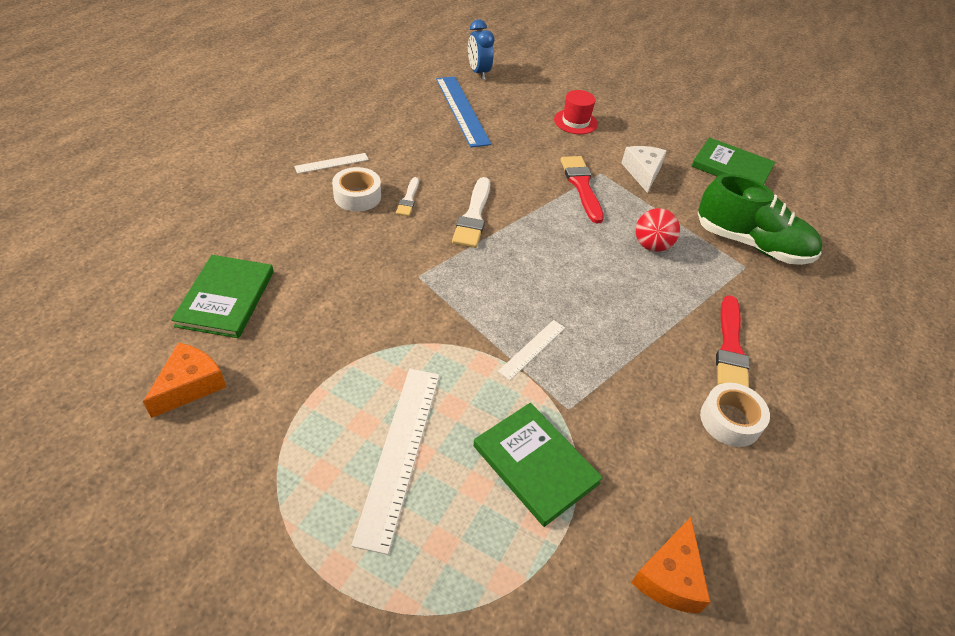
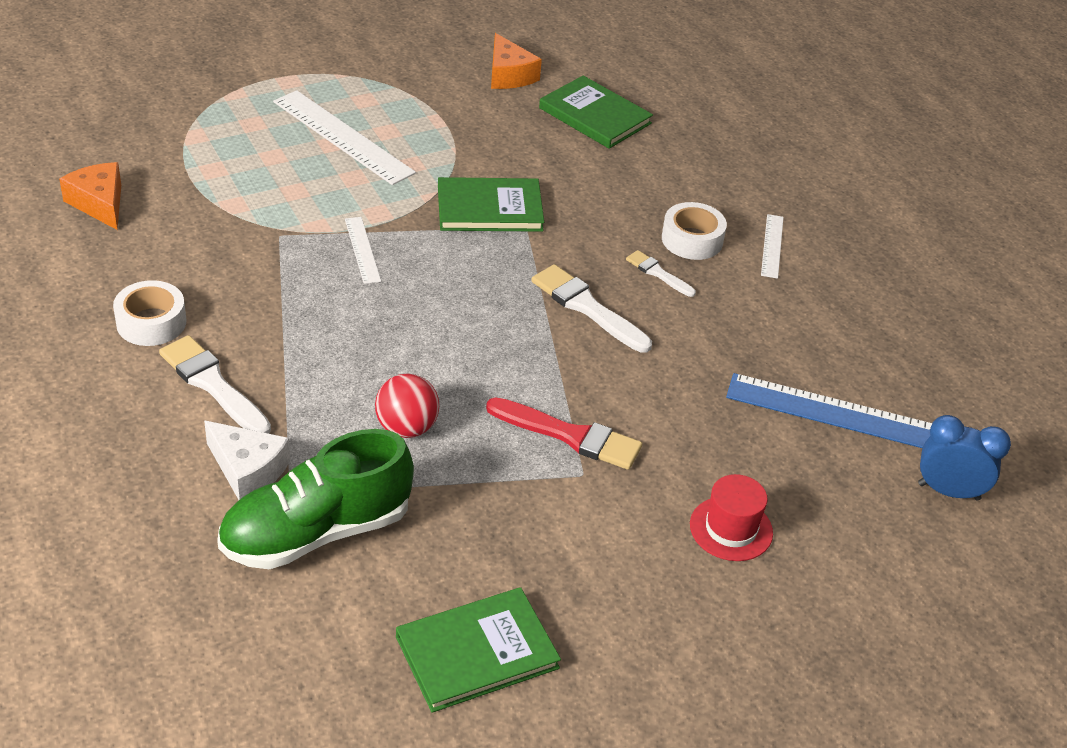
camera: 125 degrees right, 5 degrees down
(535, 464) = (255, 191): green book -> green book (489, 208)
(643, 172) = (549, 523): white cheese -> white cheese (248, 470)
(730, 347) = (213, 384): red brush -> white brush

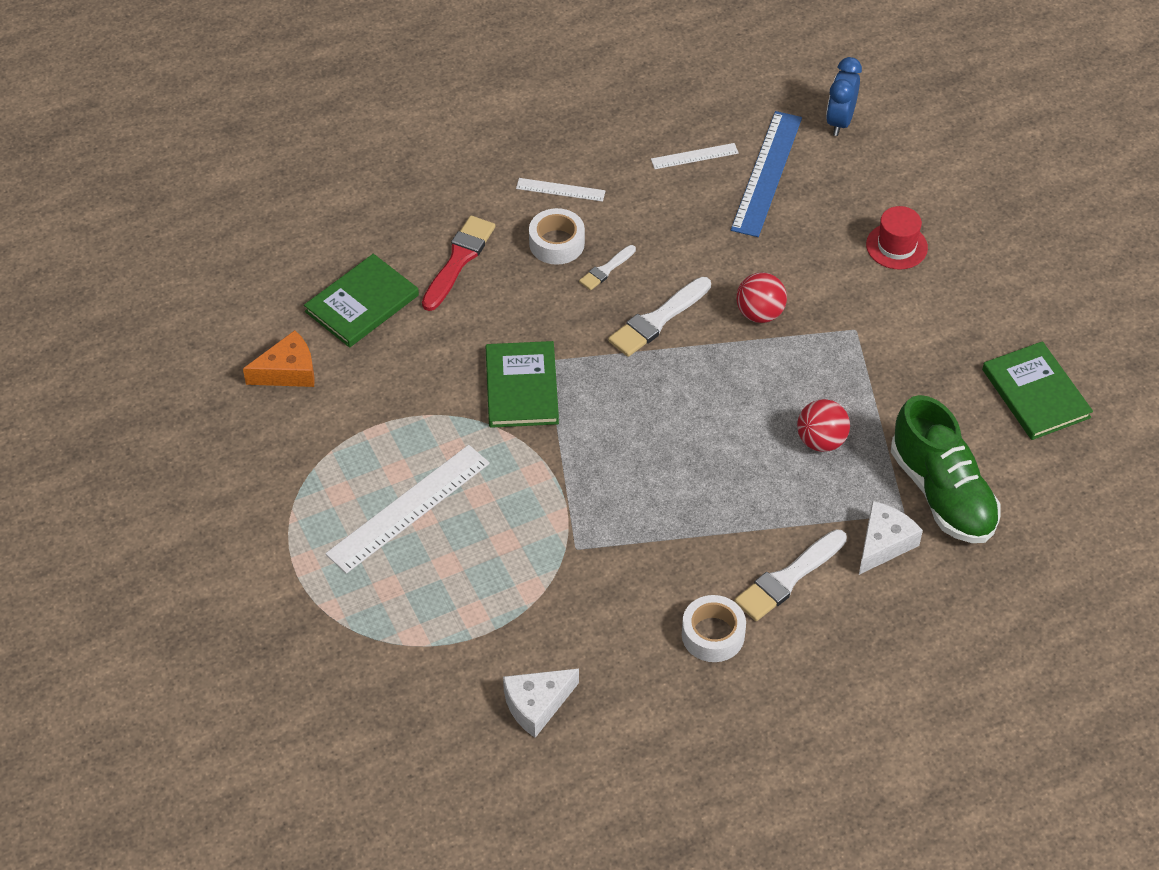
camera: 85 degrees left, 10 degrees up
(99, 203) = (537, 705): orange cheese -> white cheese
(362, 250) = (592, 482): white ruler -> white ruler (694, 156)
(570, 435) = (814, 336): red brush -> red brush (458, 260)
(603, 390) = (759, 313): none -> red ball

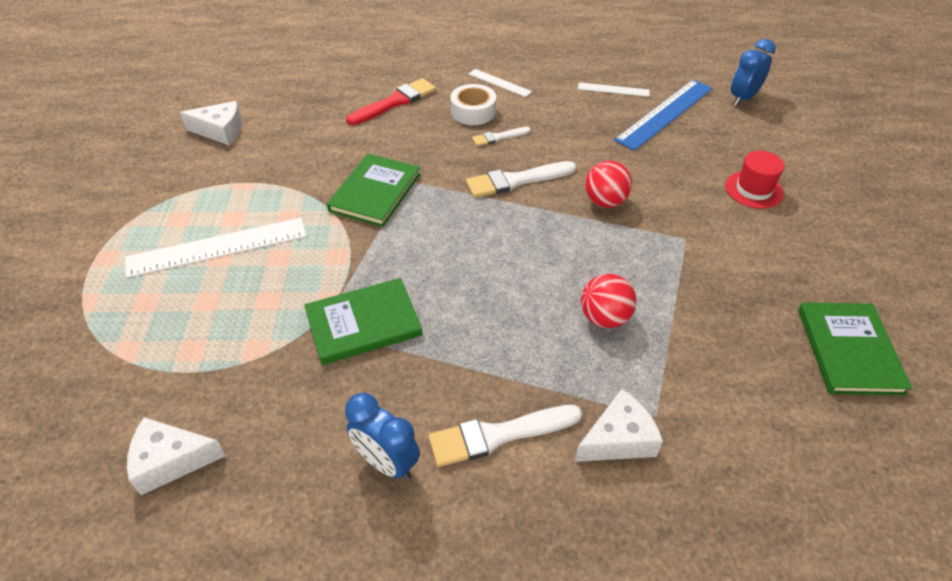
camera: 25 degrees right, 5 degrees down
(288, 371) = (220, 131): orange cheese -> white cheese
(362, 303) = (307, 107): green book -> green book (363, 324)
(713, 635) = (387, 462): white tape -> blue clock
(942, 493) = (706, 411): green shoe -> none

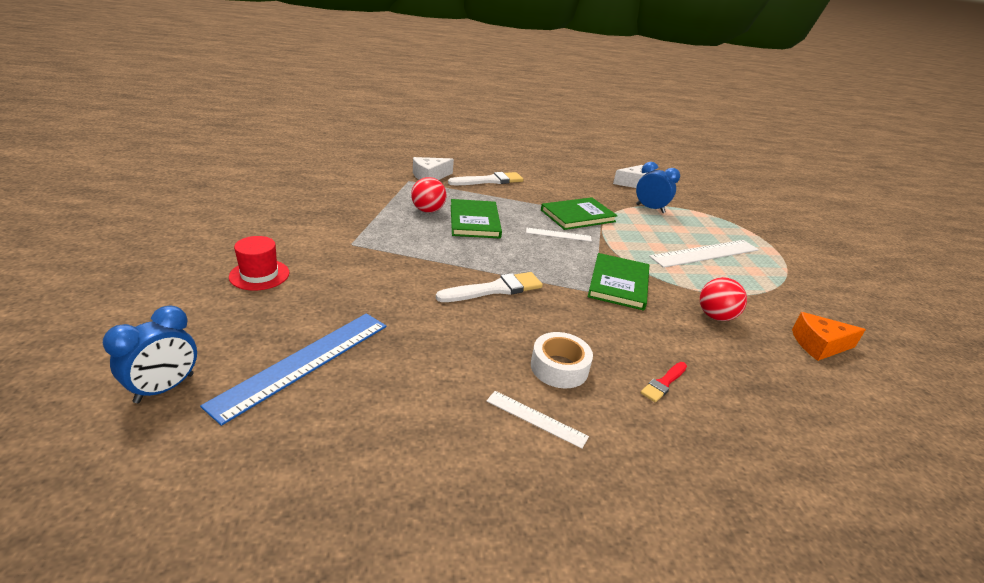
camera: 170 degrees right, 15 degrees down
(220, 131) = (819, 345): white cheese -> orange cheese
(387, 462) = (539, 178): blue clock -> blue clock (650, 209)
(395, 102) = (664, 383): red brush -> red brush, size x0.57
(498, 137) = (520, 333): white brush -> none
(605, 201) = (412, 270): red ball -> red ball (715, 316)
(613, 89) = (362, 405): white ruler -> white ruler (558, 234)
(848, 350) = (277, 192): green book -> green book (474, 221)

